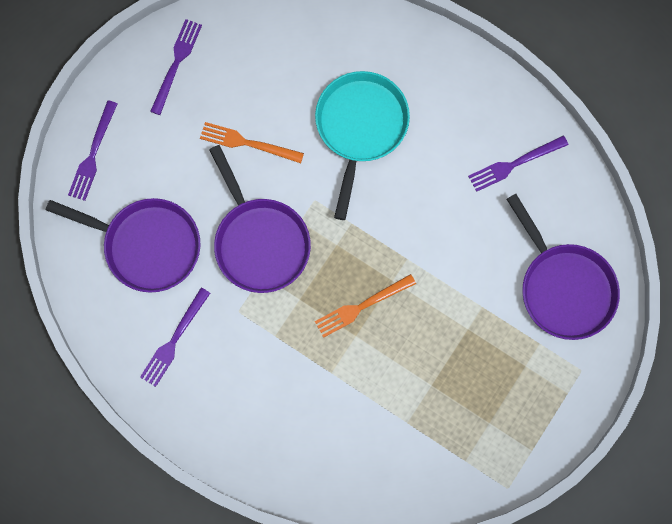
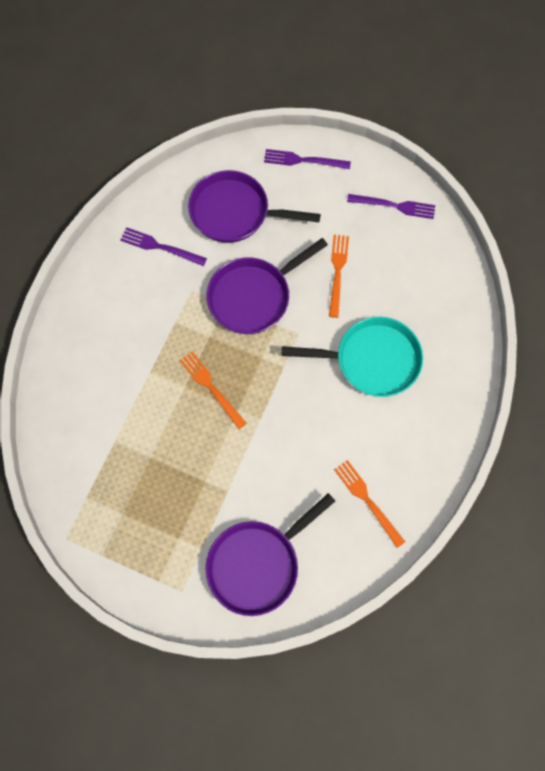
camera: 80 degrees right, 5 degrees down
(146, 245) = (235, 212): purple pan -> purple pan turned 90 degrees clockwise
(514, 164) = (367, 500): purple fork -> orange fork

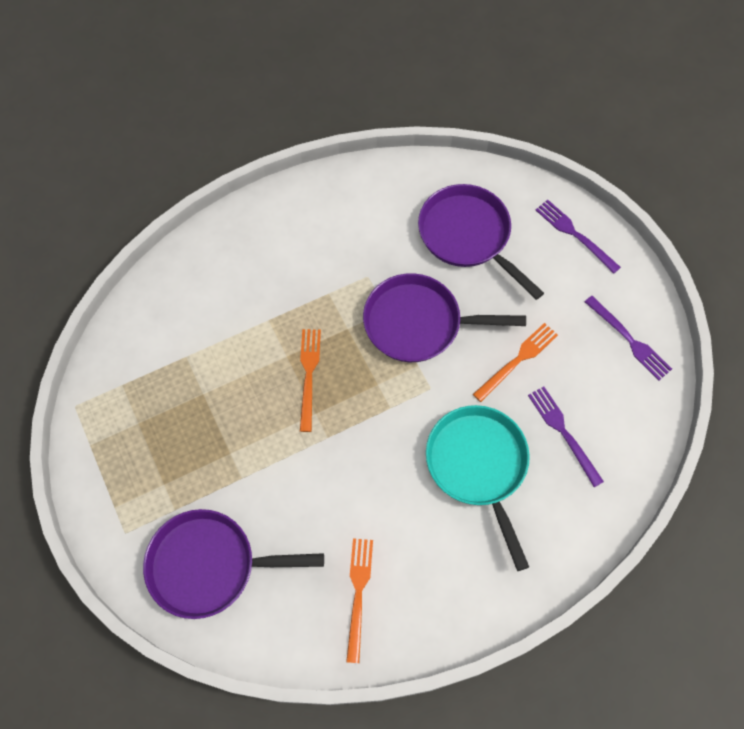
camera: 40 degrees right, 5 degrees down
(160, 247) = (374, 218): purple fork -> purple fork (563, 432)
(371, 360) = (478, 466): turquoise pan -> turquoise pan turned 150 degrees counterclockwise

